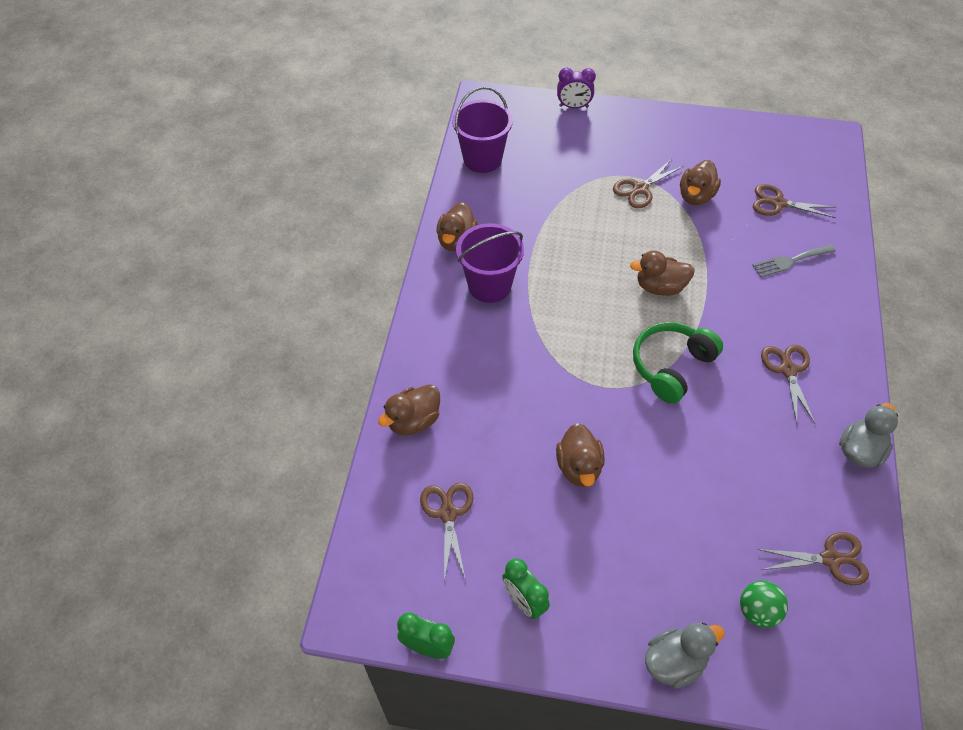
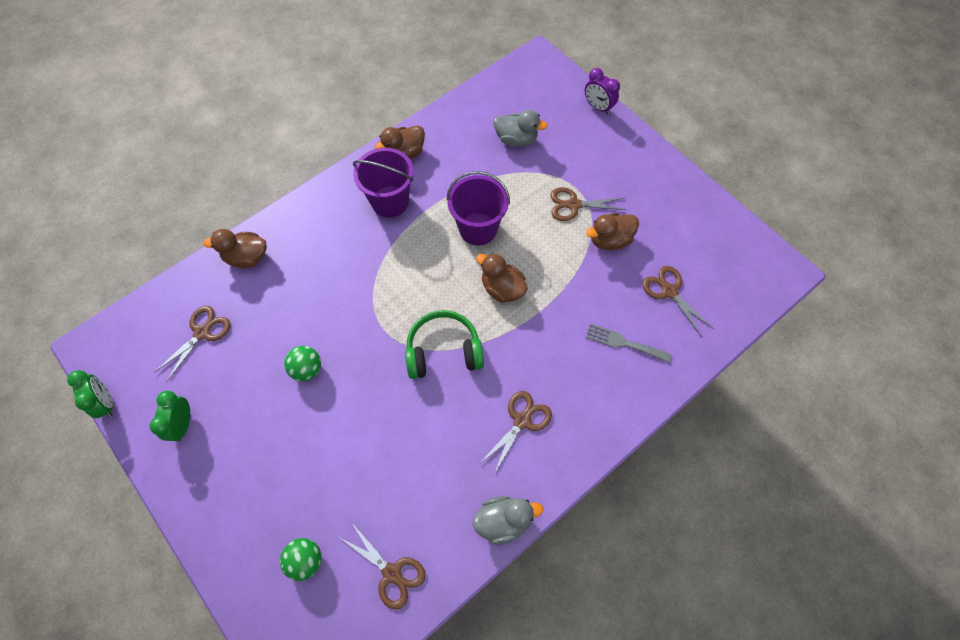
camera: 40 degrees right, 10 degrees up
(482, 159) = (487, 105): purple bucket -> purple bucket (478, 229)
(579, 467) = (307, 369): brown duck -> green ball
(675, 662) = (221, 542): grey duck -> grey duck (516, 139)

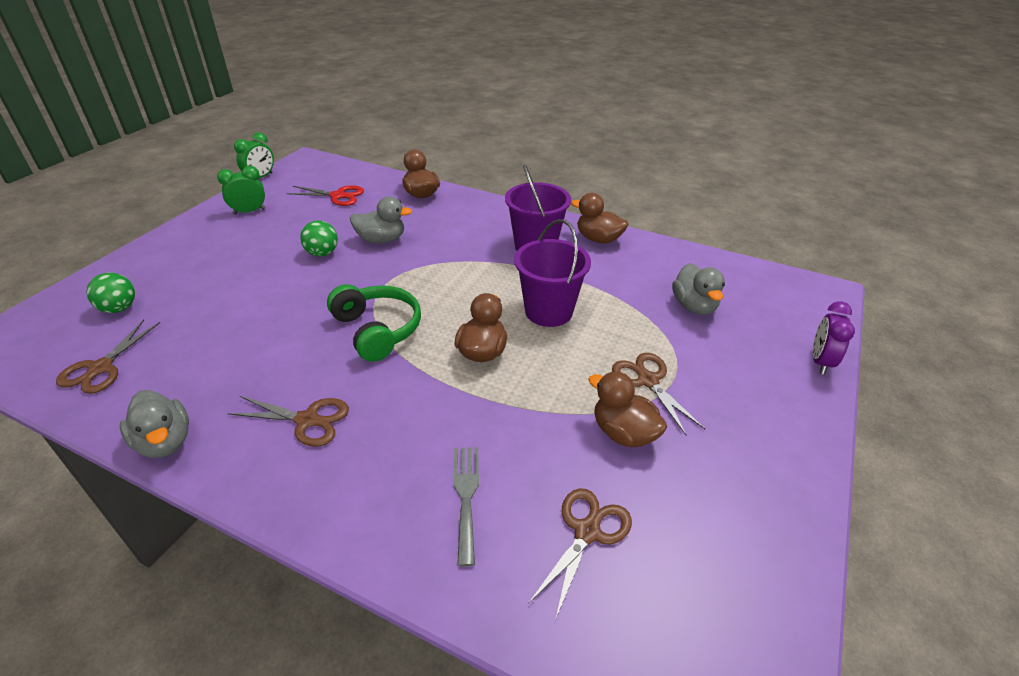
camera: 65 degrees right, 25 degrees down
(202, 333) = (338, 196): brown scissors -> red scissors
(312, 314) = (381, 240): none -> grey duck

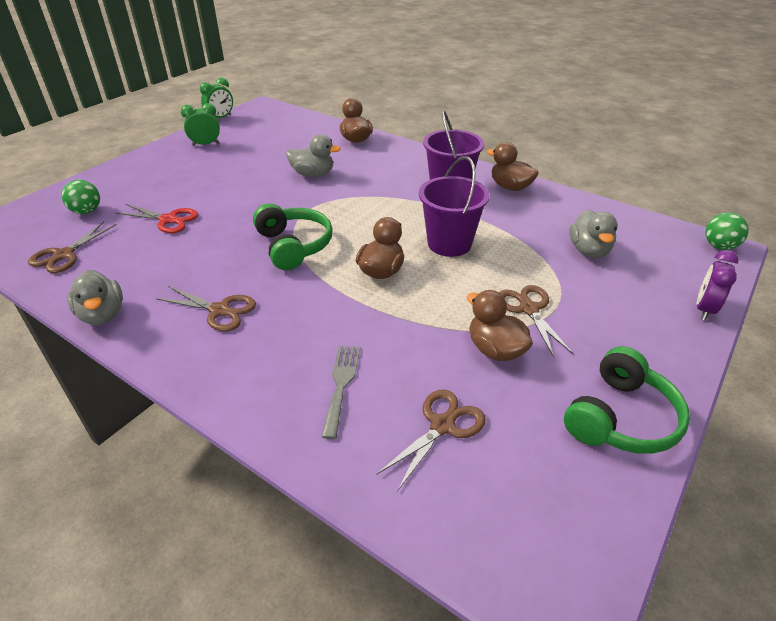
camera: 10 degrees right, 0 degrees up
(322, 253) = (260, 181): green ball -> green ball (719, 246)
(338, 196) = (283, 136): red scissors -> red scissors (168, 220)
(767, 496) = (621, 418): none -> green headphones

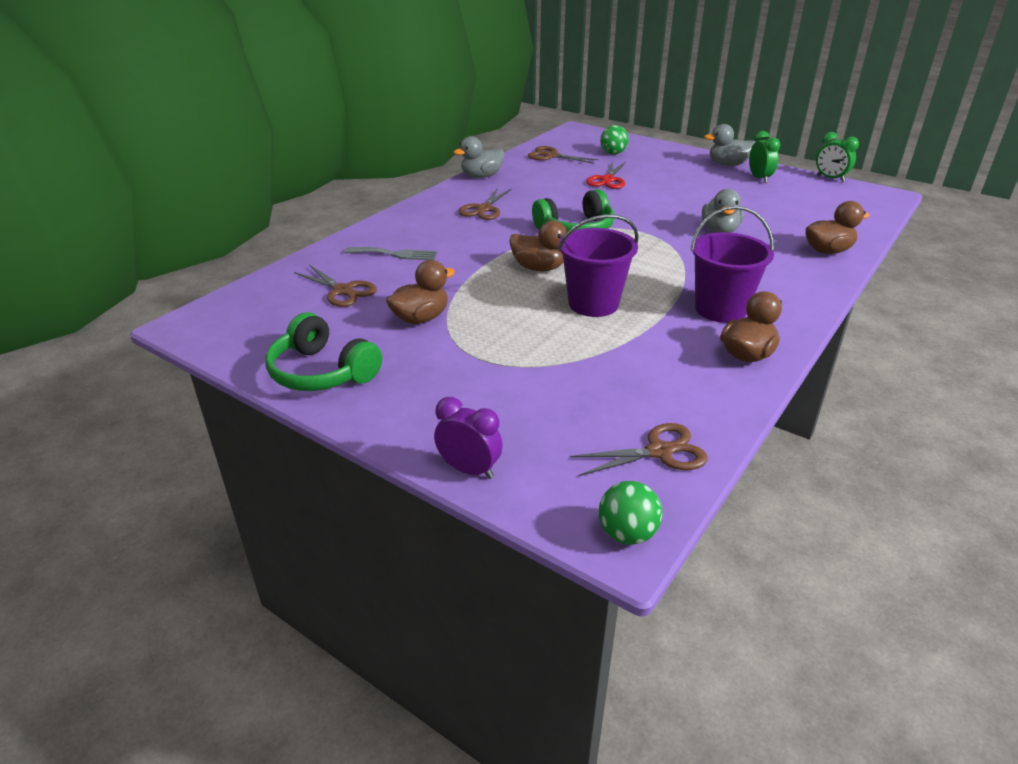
camera: 90 degrees right, 5 degrees down
(529, 309) = (477, 341): brown scissors -> brown scissors (659, 452)
(589, 251) = (593, 398): grey duck -> grey duck (728, 164)

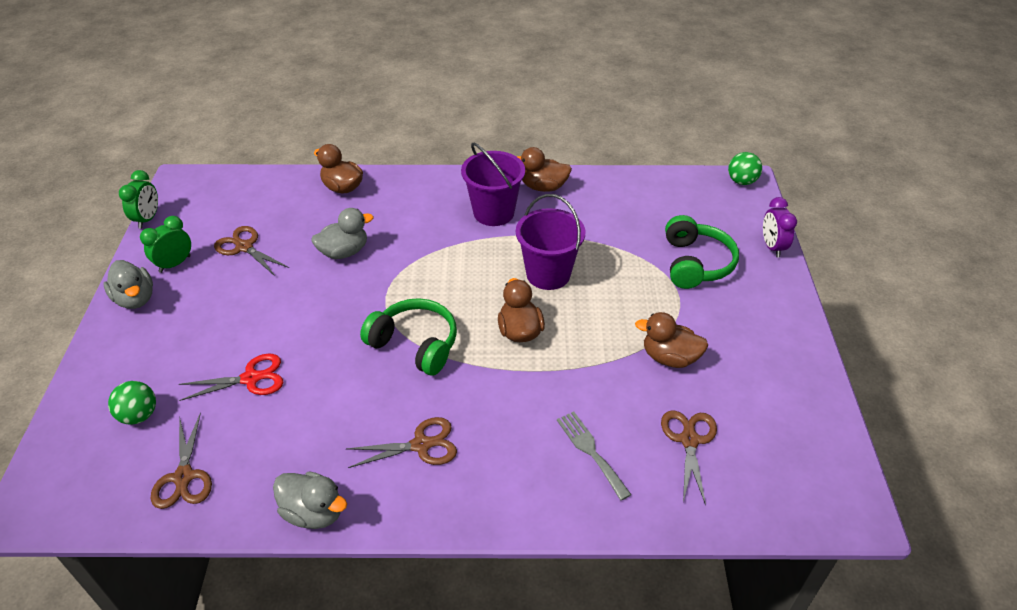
camera: 125 degrees left, 10 degrees up
(322, 372) = (788, 366): green headphones -> green headphones (695, 263)
(659, 452) = (675, 190): brown scissors -> brown scissors (244, 247)

